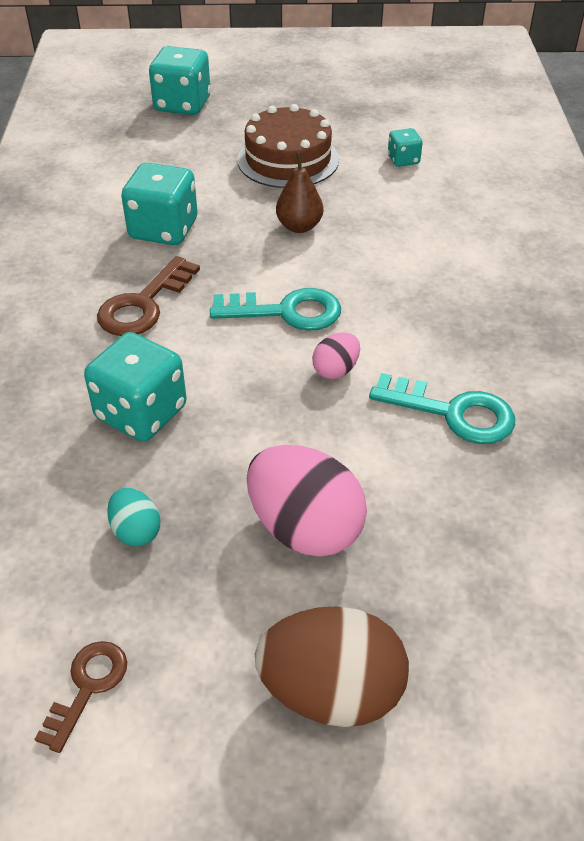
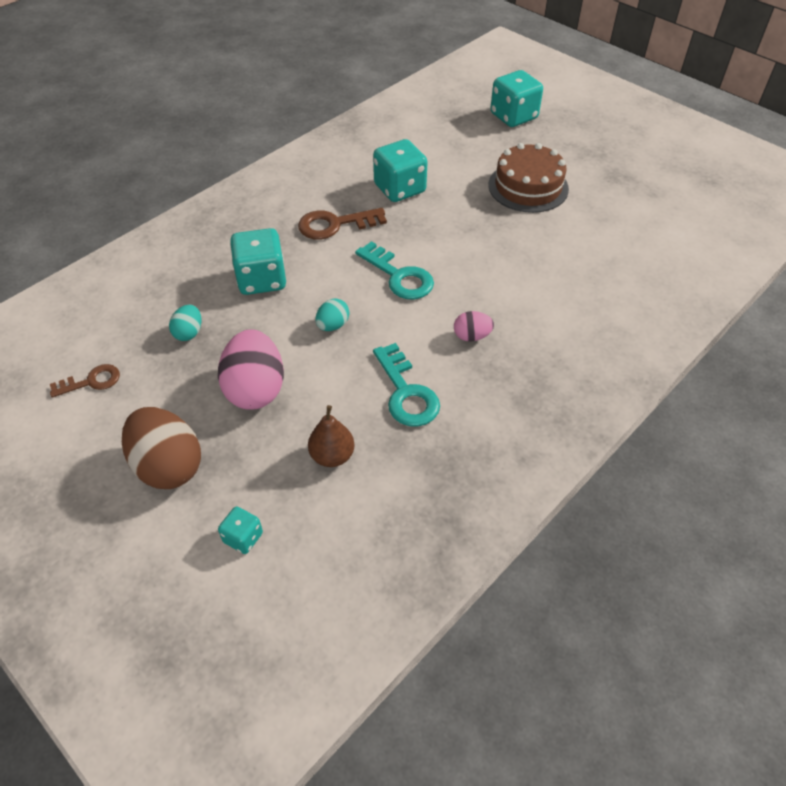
camera: 45 degrees right, 5 degrees up
(290, 403) = (333, 325): none -> turquoise egg
(299, 226) = (475, 232): brown pear -> brown pear (332, 456)
(336, 370) = (379, 325): pink egg -> pink egg (471, 336)
(403, 160) = (602, 229): turquoise dice -> turquoise dice (243, 537)

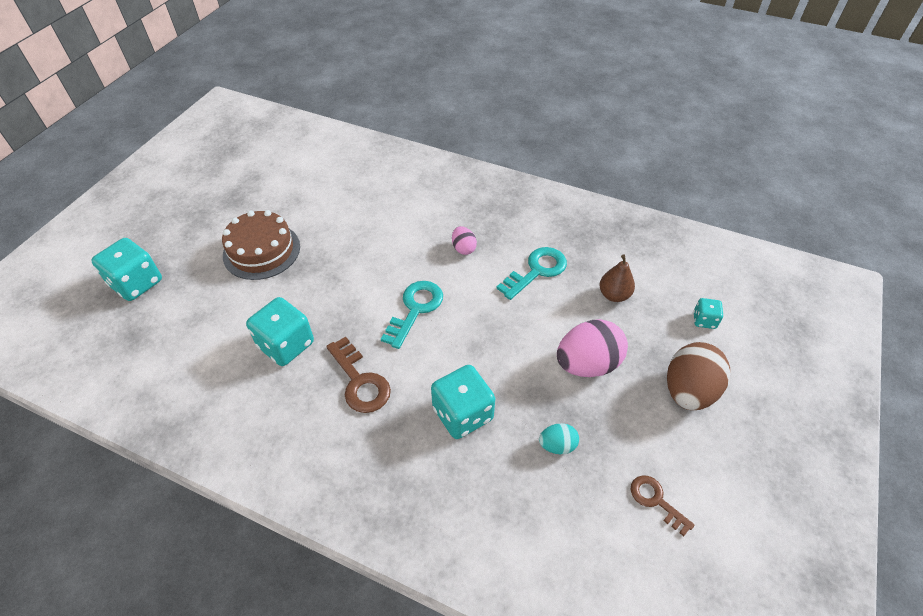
camera: 110 degrees left, 0 degrees up
(333, 325) = (494, 336): turquoise egg -> none

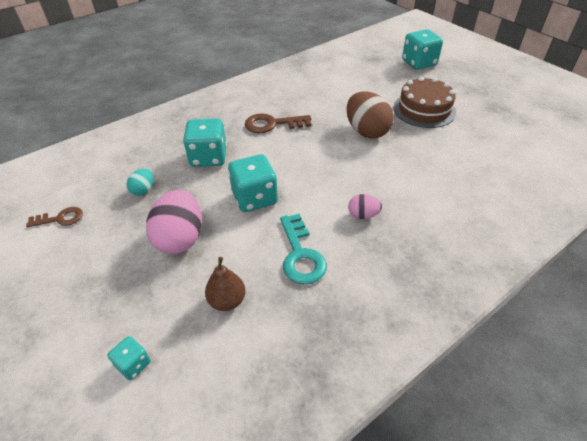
camera: 120 degrees right, 5 degrees down
(286, 345) = (326, 104): turquoise dice -> turquoise dice (255, 198)
(415, 309) = (313, 164): turquoise key -> none
(688, 391) = (94, 292): brown egg -> brown egg (366, 131)

